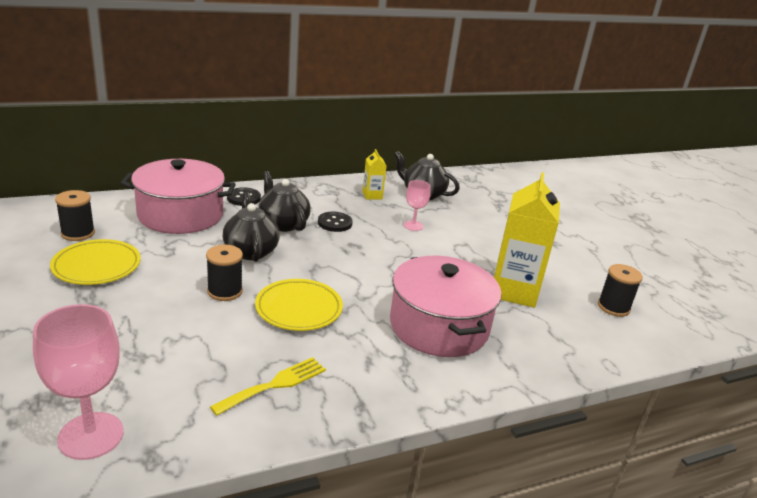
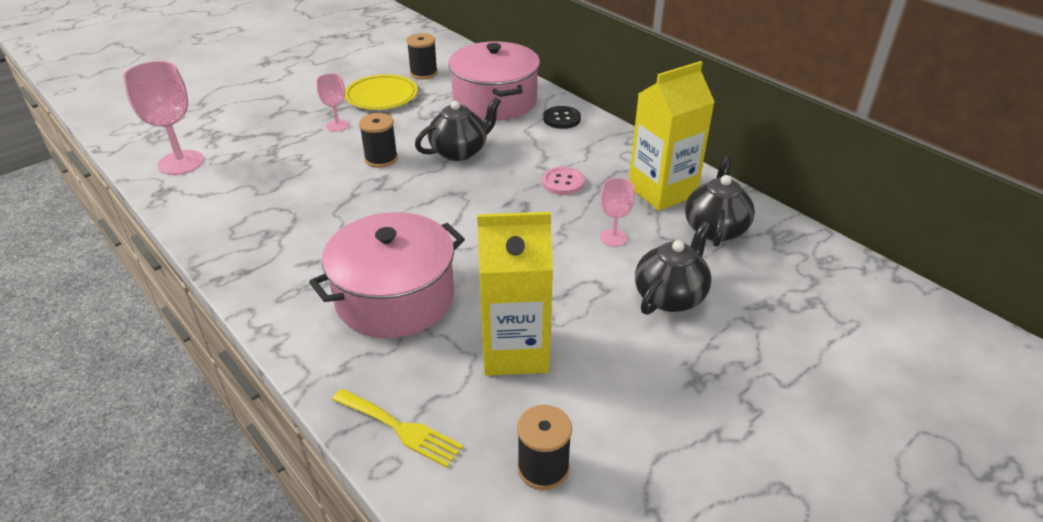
camera: 75 degrees right, 10 degrees up
(129, 304) = (337, 125): none -> pink goblet
(274, 384) = (258, 219): yellow fork -> yellow fork (400, 428)
(283, 223) = (530, 153): black teapot -> black teapot (670, 296)
(299, 308) = (377, 202): yellow plate -> none
(335, 223) = (563, 182): black button -> pink button
(372, 195) = (662, 191): yellow carton -> yellow carton, size x2.10

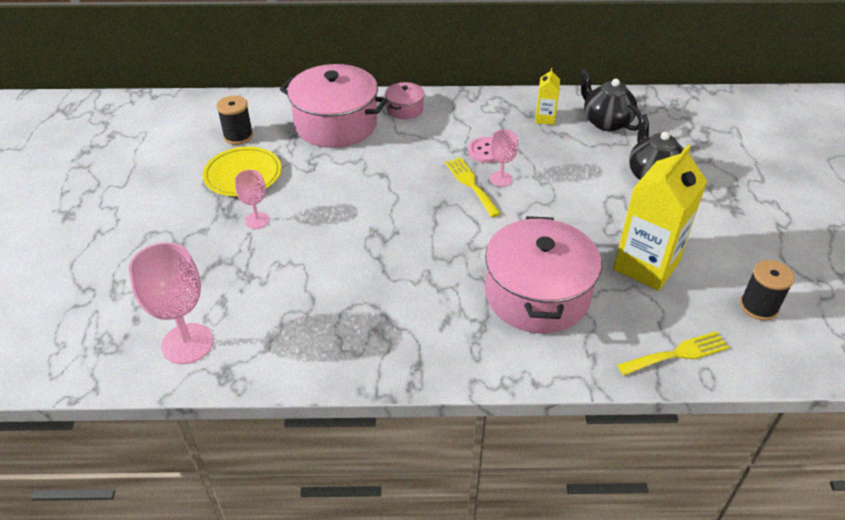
camera: 50 degrees left, 5 degrees up
(381, 159) = (344, 220): black spool -> none
(460, 151) = (386, 176): black teapot -> none
(504, 195) = (471, 184): none -> yellow fork
(562, 119) = (405, 109): black button -> pink pot
(613, 237) = (572, 165): pink goblet -> pink goblet (501, 179)
(662, 191) = (545, 118): yellow carton -> yellow carton, size x0.48

